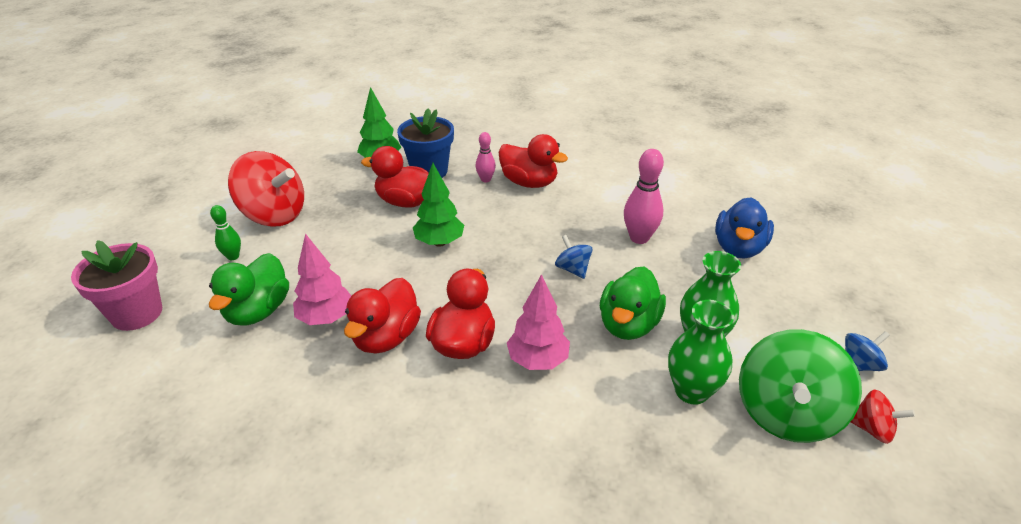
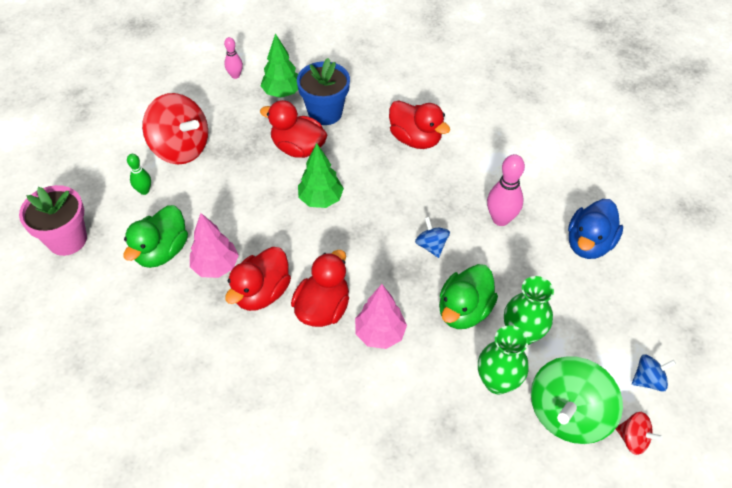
camera: 10 degrees right, 15 degrees up
(485, 179) = (375, 130): pink bowling pin -> pink bowling pin (235, 75)

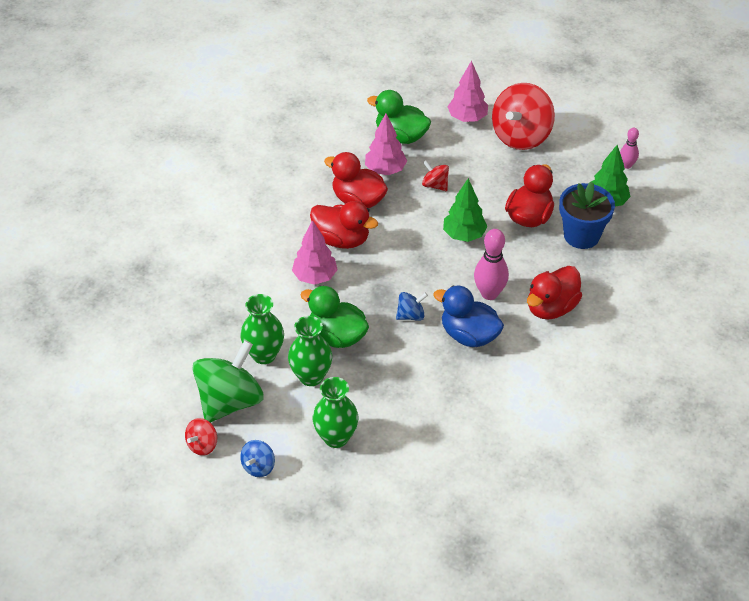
camera: 90 degrees right, 5 degrees down
(67, 239) = (412, 80): pink flower pot -> none
(144, 191) = (467, 118): green bowling pin -> pink tree
(245, 221) = (435, 185): none -> red spinning top
(500, 219) = (445, 371): pink bowling pin -> pink bowling pin (489, 293)
(568, 414) = (230, 401): green spinning top -> green spinning top turned 90 degrees clockwise
(589, 243) = (416, 442): blue duck -> blue duck (469, 335)
(596, 310) = (336, 437): none -> green vase
(648, 380) = (258, 467): blue spinning top -> blue spinning top turned 45 degrees clockwise

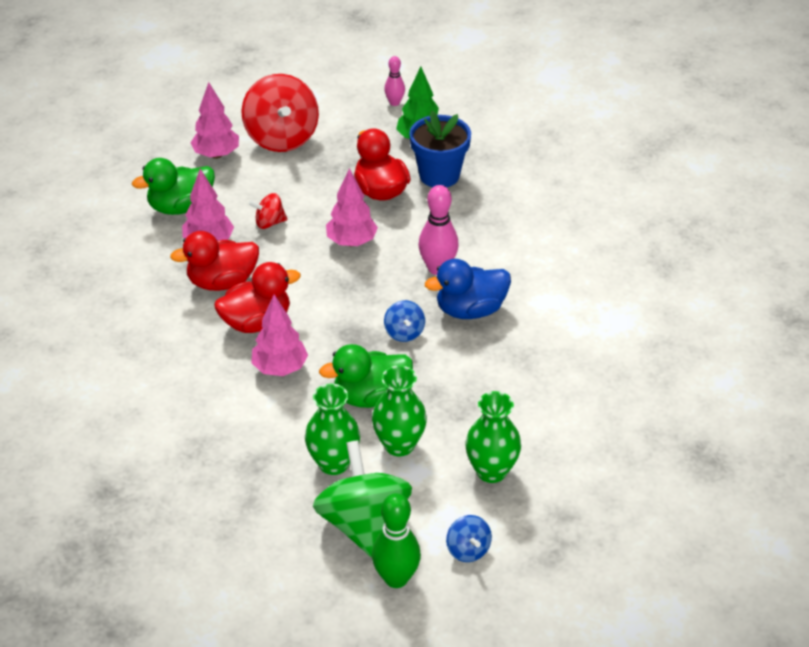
camera: 50 degrees left, 5 degrees down
(202, 445) = (396, 578): red spinning top -> green bowling pin
(411, 315) = (404, 332): blue spinning top -> blue spinning top turned 150 degrees clockwise
(464, 235) = (351, 242): green tree -> pink tree
(551, 307) = (497, 242): red duck -> none

